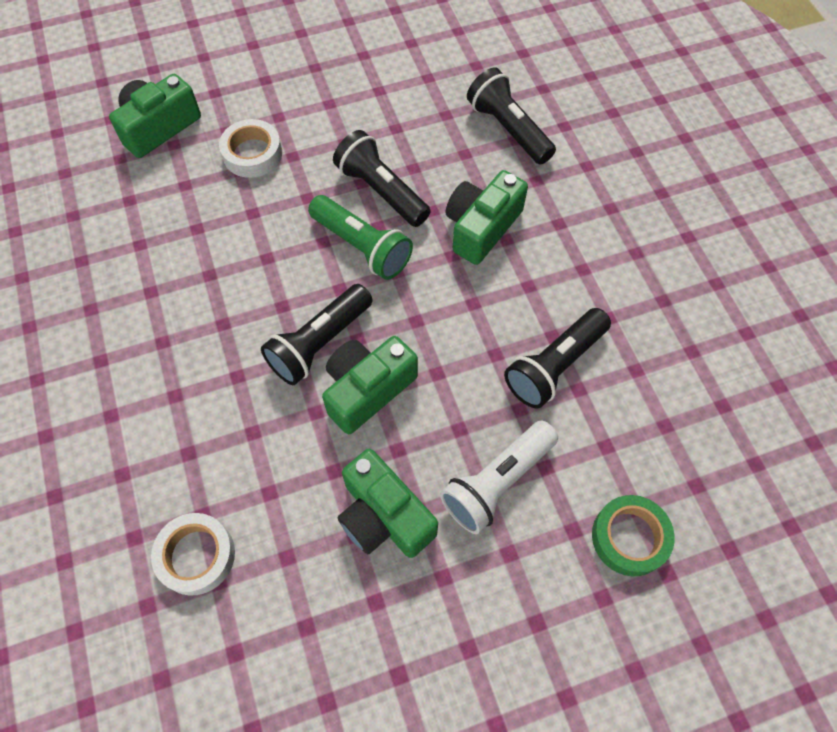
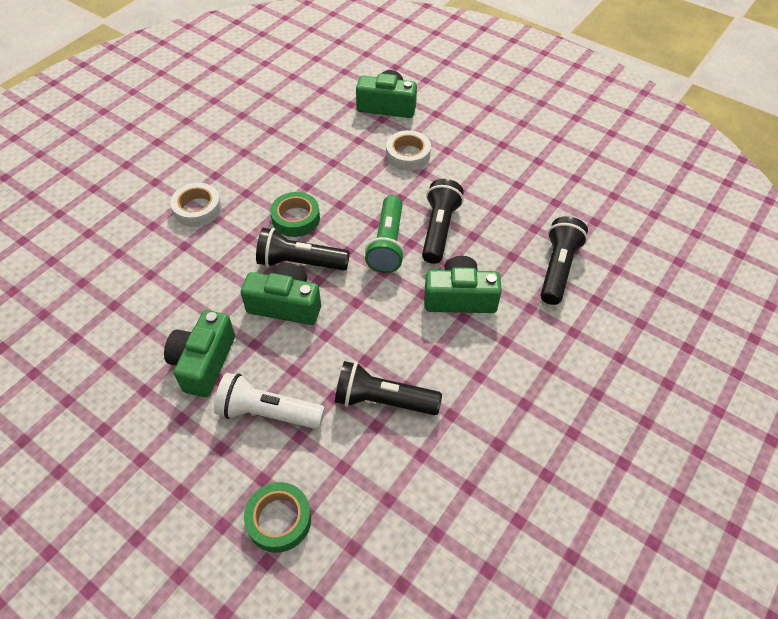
camera: 55 degrees right, 10 degrees down
(196, 556) = (123, 286): white tape -> white tape (197, 209)
(250, 312) = (296, 218): none -> green tape

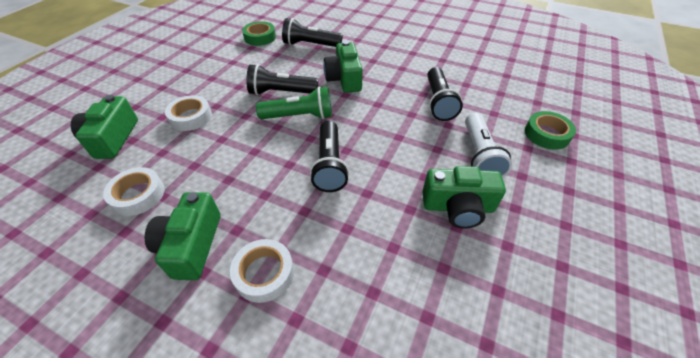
camera: 100 degrees left, 5 degrees down
(285, 305) = (378, 165): green camera -> green camera (191, 245)
(296, 218) = (275, 178): green tape -> green tape (260, 37)
(307, 132) = (138, 195): none -> white tape

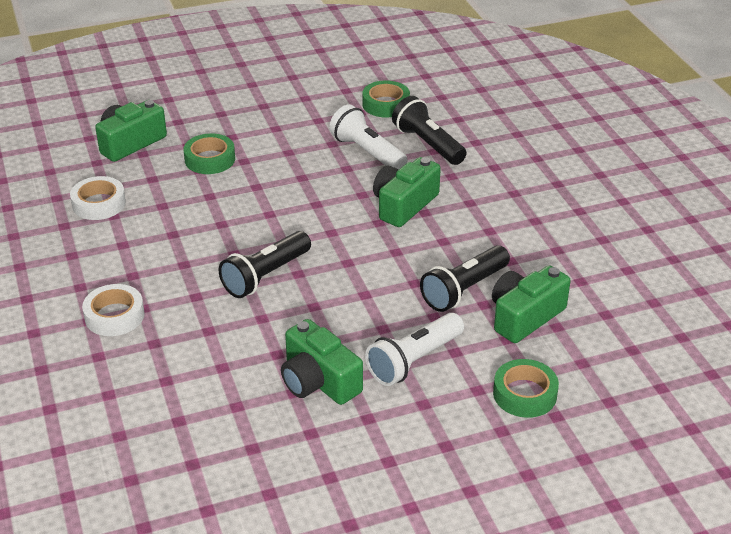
camera: 45 degrees right, 10 degrees down
(191, 117) = (210, 159): white tape -> green tape
(191, 245) = (93, 264): green camera -> green camera (525, 316)
(281, 93) = (319, 182): black flashlight -> none
(285, 64) = (367, 152): none -> white flashlight
(299, 116) = (302, 217): green flashlight -> none

